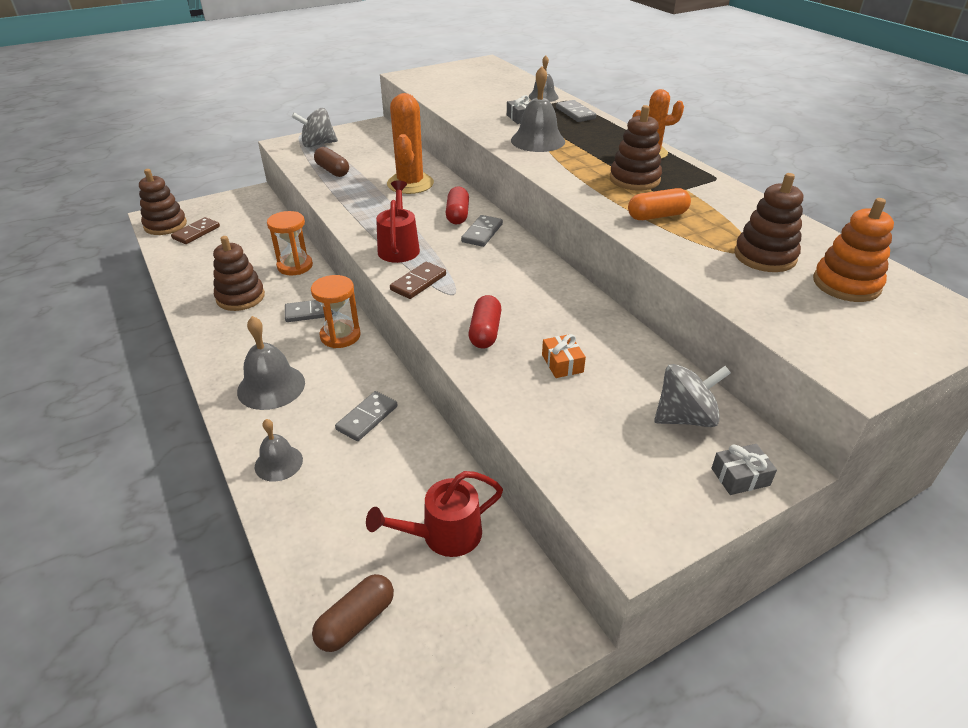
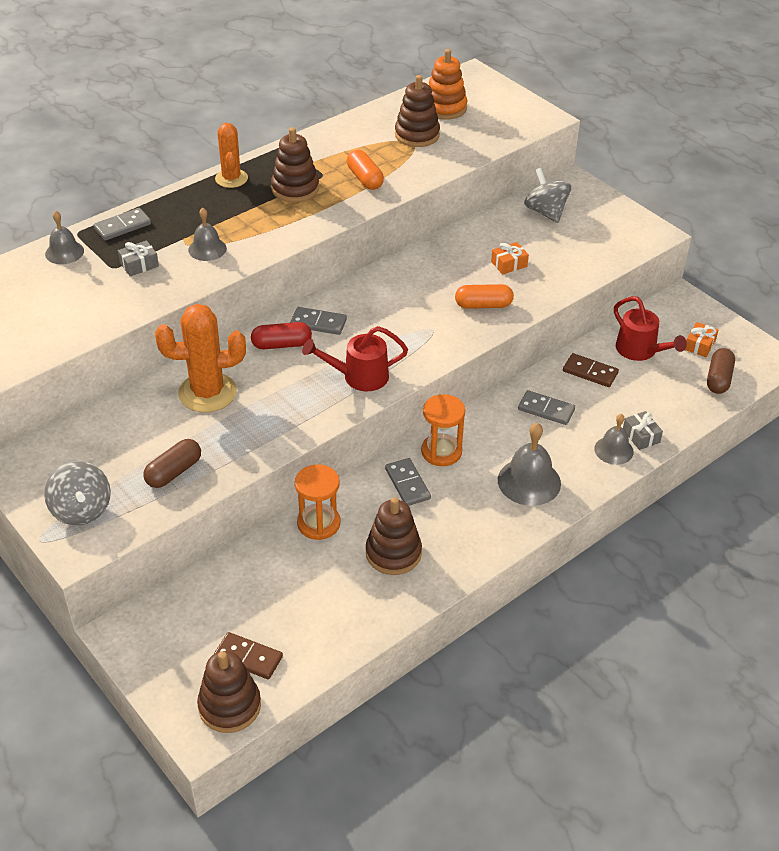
camera: 100 degrees left, 5 degrees up
(356, 621) = (718, 379): brown capsule -> brown capsule turned 75 degrees clockwise
(418, 282) = (421, 353): brown domino -> brown domino (590, 372)
(438, 619) = (699, 345): none -> orange gift
(485, 332) = (483, 305): red capsule -> orange capsule
(538, 140) = (207, 249): grey bell -> grey bell, size x0.63
(740, 477) = (589, 195): grey gift -> grey gift (641, 436)

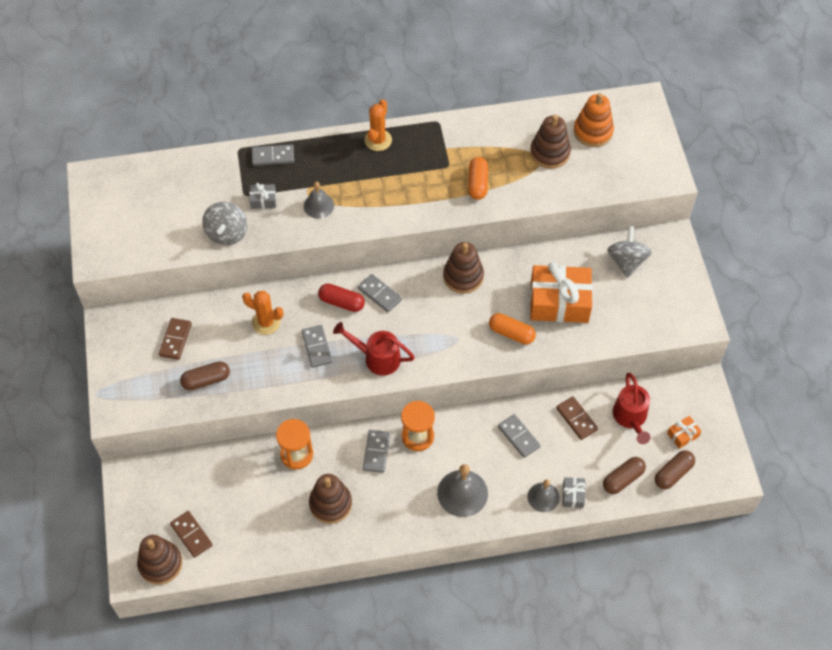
camera: 30 degrees right, 15 degrees up
(64, 252) = (220, 165): grey bell -> none
(81, 510) = (133, 382): grey spinning top -> grey spinning top (227, 233)
(107, 449) = (175, 340): none -> brown domino
(207, 393) = (266, 322): orange cactus -> orange cactus, size x0.64
(283, 393) = (316, 347): none -> grey domino
(295, 189) = (418, 171): brown stacking toy -> brown stacking toy (463, 276)
(509, 264) = (559, 302): orange gift -> orange gift, size x2.31
(676, 403) = (623, 479): none -> brown capsule

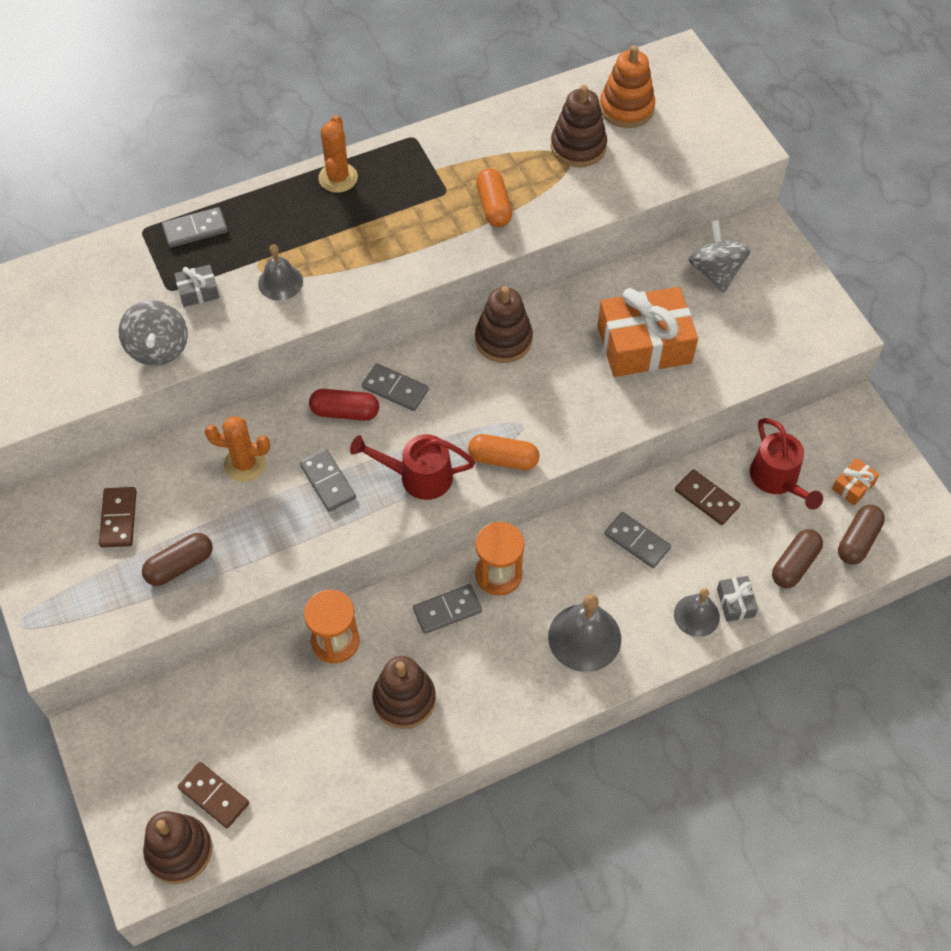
camera: 15 degrees left, 0 degrees up
(376, 452) = (447, 610): grey domino -> grey domino turned 75 degrees clockwise
(511, 333) = (593, 401): orange capsule -> orange capsule (503, 459)

